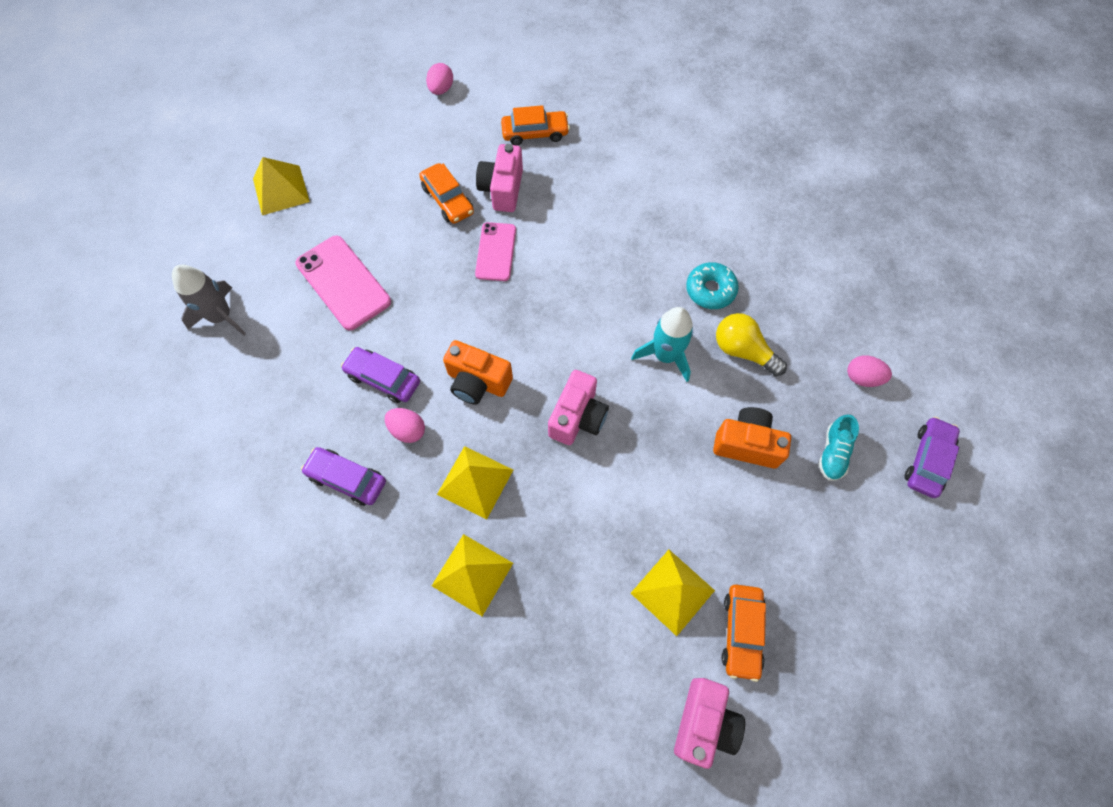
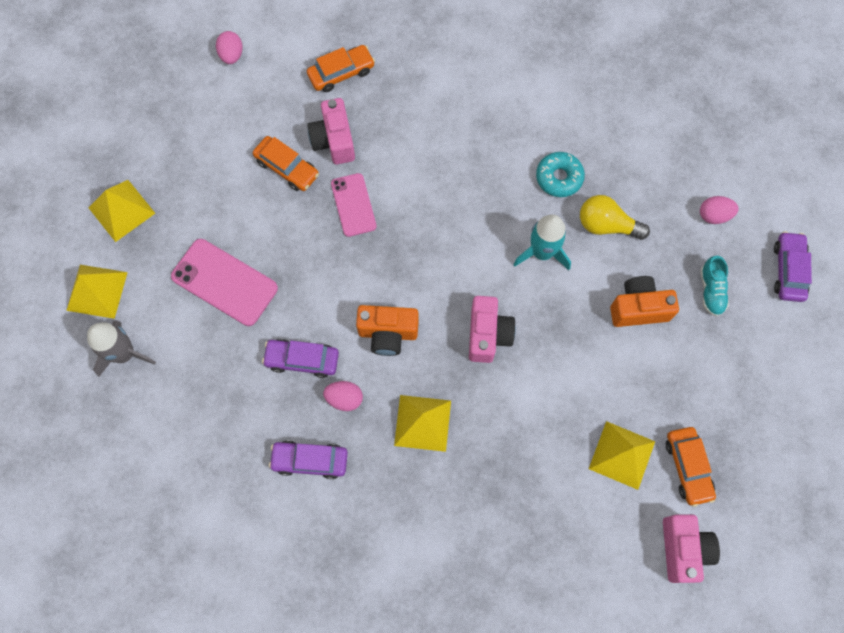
camera: 20 degrees left, 5 degrees up
(472, 574) = (453, 502): yellow pyramid -> yellow pyramid (97, 291)

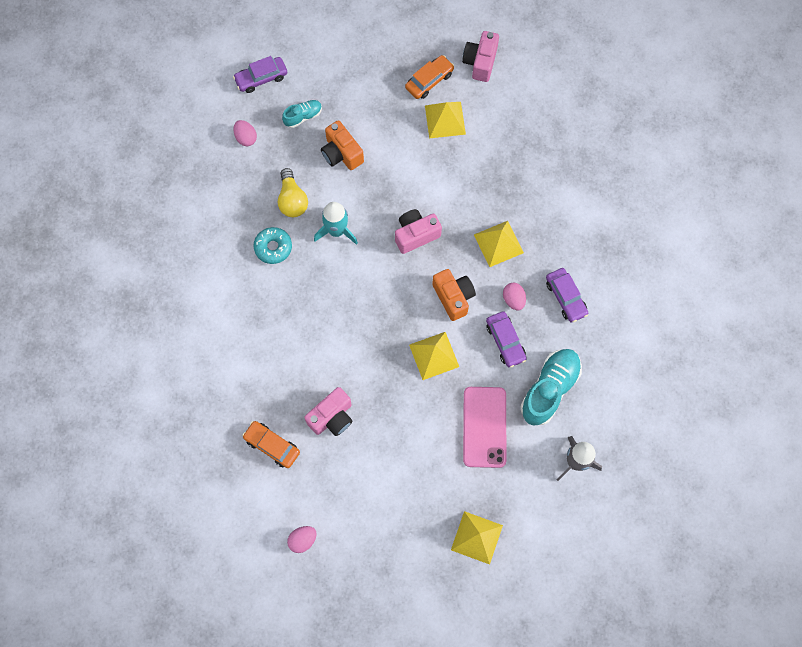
camera: 120 degrees left, 0 degrees up
(97, 291) = (545, 512): yellow pyramid -> yellow pyramid (434, 355)
(218, 375) = (549, 389): none -> turquoise shoe
(287, 168) = (373, 438): orange car -> none
(353, 205) = (374, 373): pink phone -> none
(683, 549) = (480, 62): pink camera -> pink camera turned 45 degrees counterclockwise

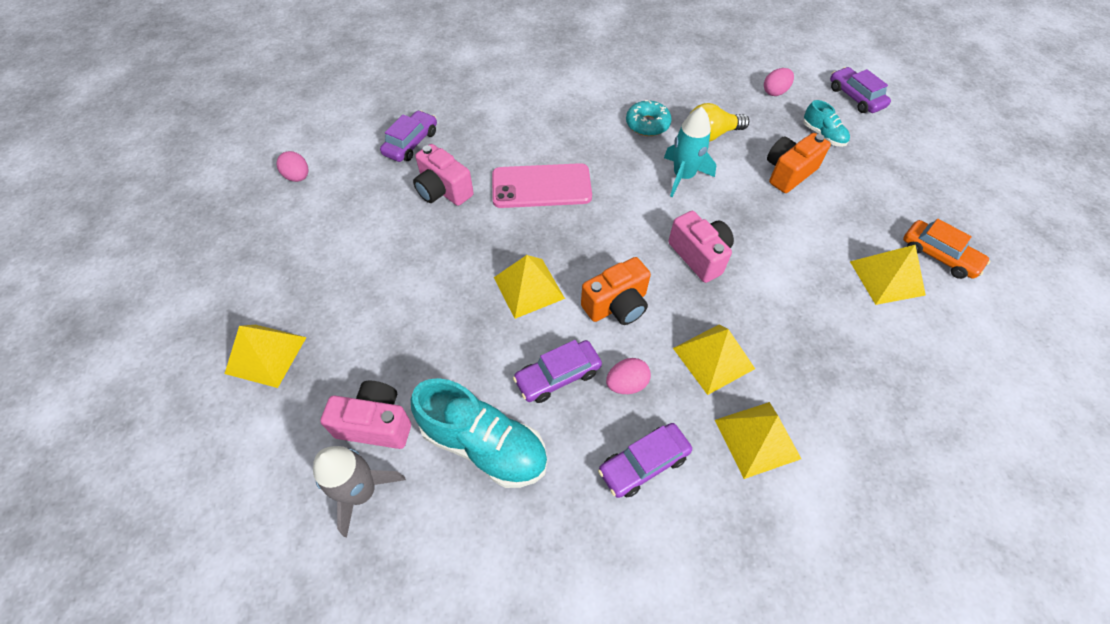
camera: 85 degrees right, 15 degrees down
(272, 446) = (411, 143): orange car -> purple car
(480, 62) = (1004, 316): pink camera -> pink camera (376, 424)
(484, 427) = (425, 355): pink phone -> pink phone (541, 186)
(553, 231) = (757, 439): none -> yellow pyramid

